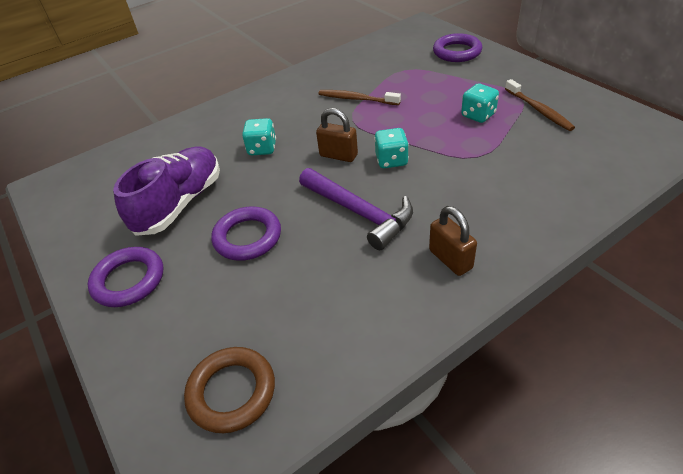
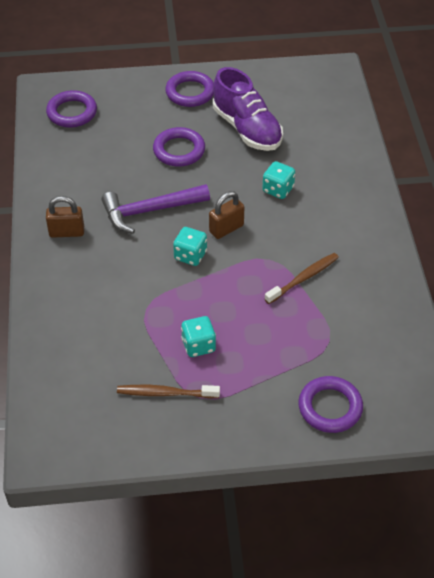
camera: 115 degrees right, 5 degrees up
(232, 392) = (72, 112): brown ring -> purple ring

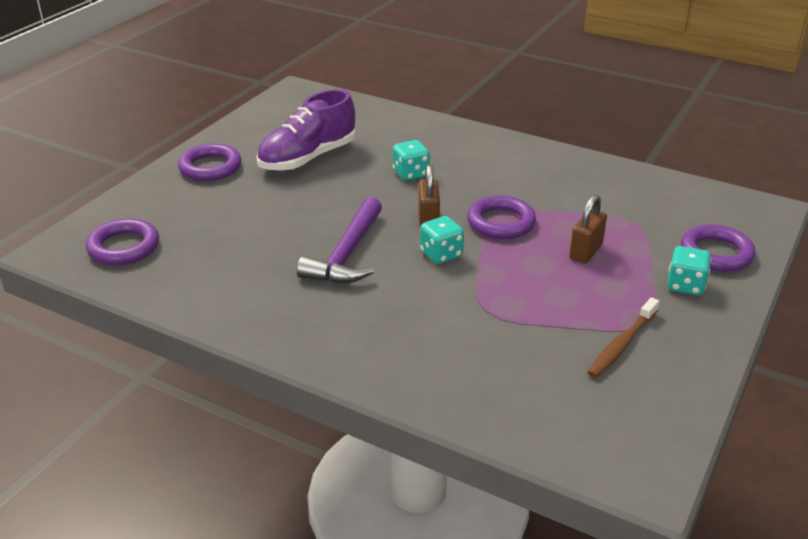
camera: 55 degrees left, 15 degrees down
(67, 232) = (308, 322): brown padlock -> brown padlock (586, 252)
(179, 150) = (283, 204): purple ring -> purple ring (501, 222)
(198, 345) = (572, 297): turquoise dice -> turquoise dice (685, 285)
(247, 129) = (308, 158): purple shoe -> purple shoe turned 135 degrees clockwise
(303, 278) = (541, 205): brown toothbrush -> none

